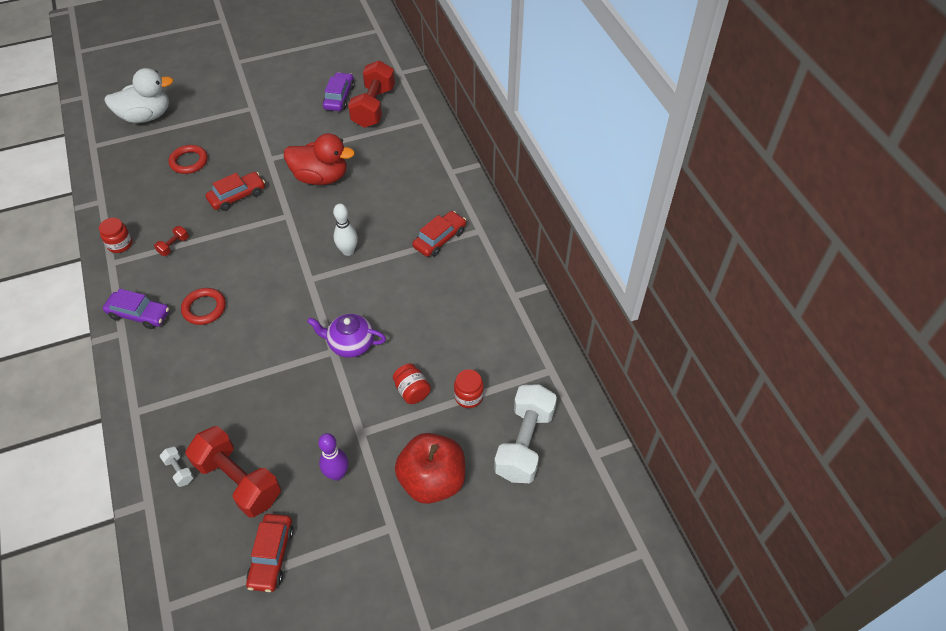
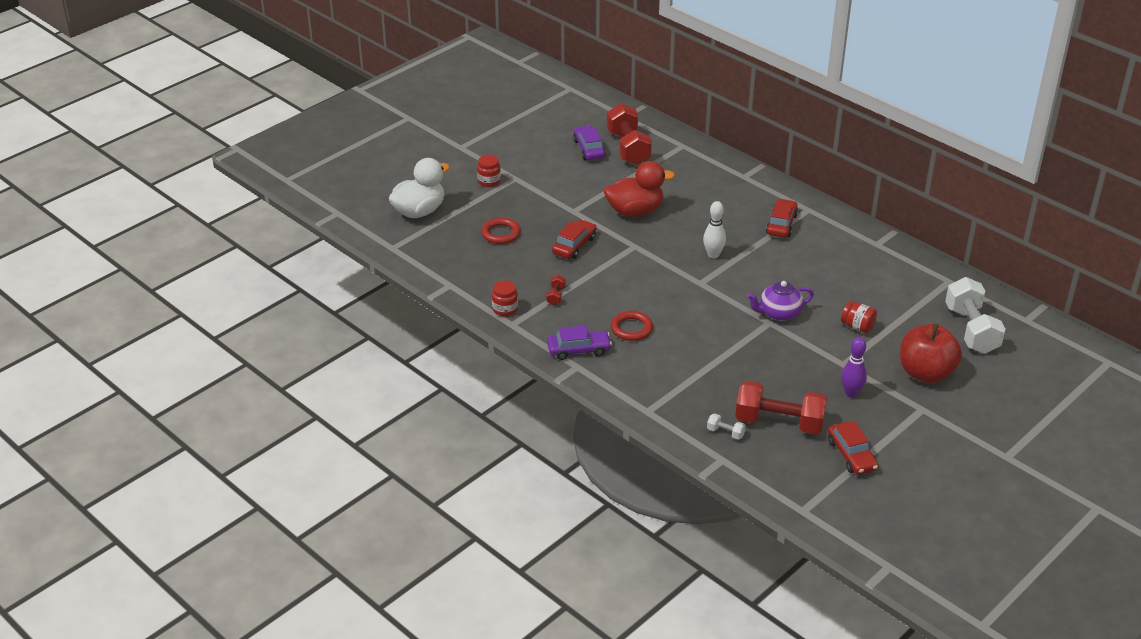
camera: 25 degrees left, 15 degrees down
(468, 396) = (903, 316): red jar -> red jar (489, 181)

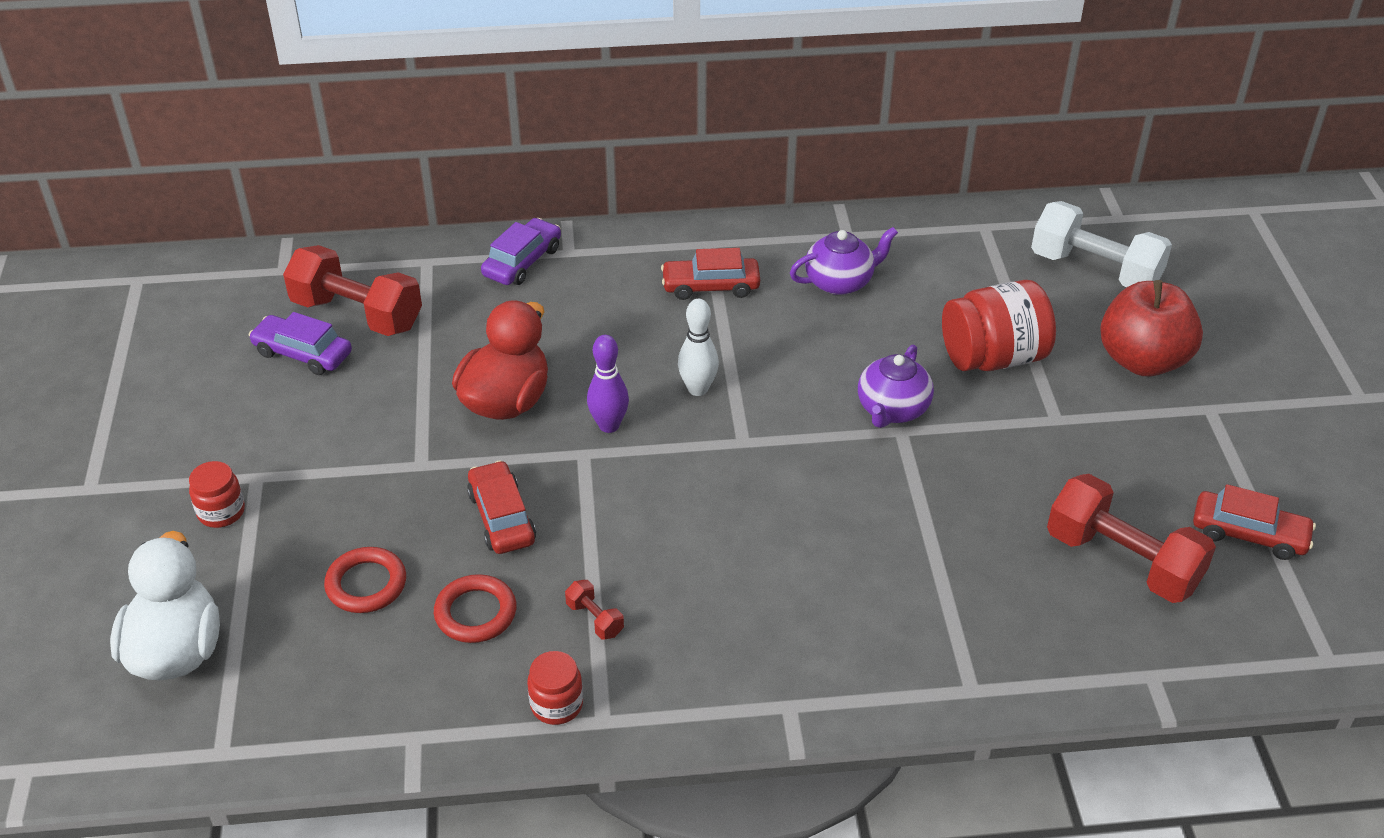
camera: 50 degrees left, 5 degrees up
(579, 350) = (752, 677): purple car -> purple car (522, 262)
(631, 328) = (766, 582): red ring -> red ring (475, 613)
(725, 432) = (1096, 633): white dumbbell -> none
(779, 422) = (1122, 561): red dumbbell -> red dumbbell turned 75 degrees clockwise
(781, 224) = (710, 286): red car -> red car turned 60 degrees counterclockwise
(840, 258) = (840, 282): none -> purple teapot
(851, 393) = (1122, 451): purple bowling pin -> purple bowling pin (609, 425)
(857, 326) = (993, 357): red jar -> red jar, size x1.88

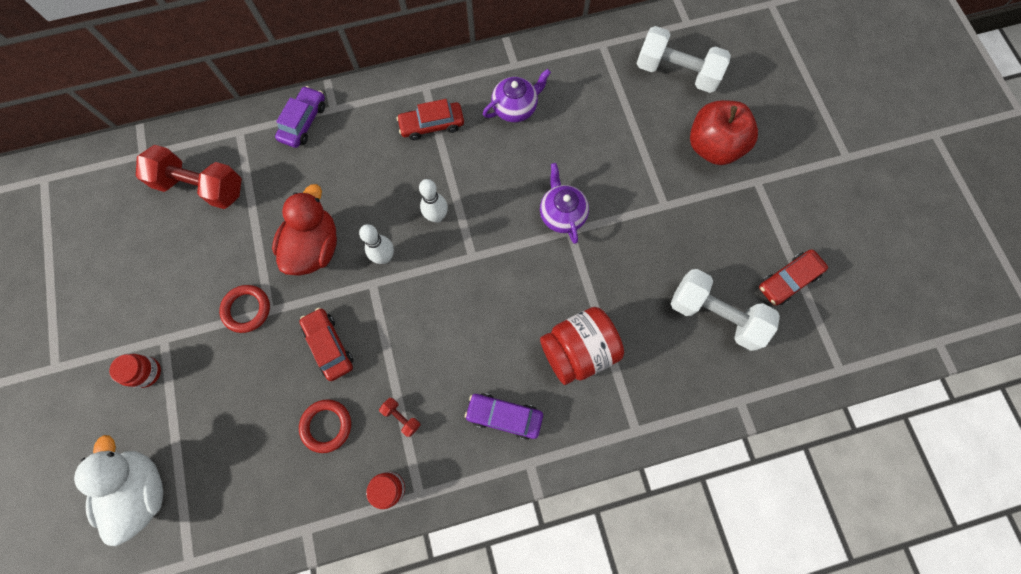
camera: 10 degrees left, 30 degrees up
(303, 353) = (172, 227): purple car -> purple car (504, 416)
(366, 584) = (253, 415): red ring -> red ring (247, 309)
(609, 425) = (384, 257): purple bowling pin -> white bowling pin
(892, 410) = (562, 214): purple teapot -> purple teapot turned 150 degrees clockwise
(993, 357) = (620, 159): red jar -> red jar (578, 350)
(1122, 561) = (715, 315): red dumbbell -> white dumbbell
(1249, 534) = (788, 280): red car -> red car turned 135 degrees clockwise

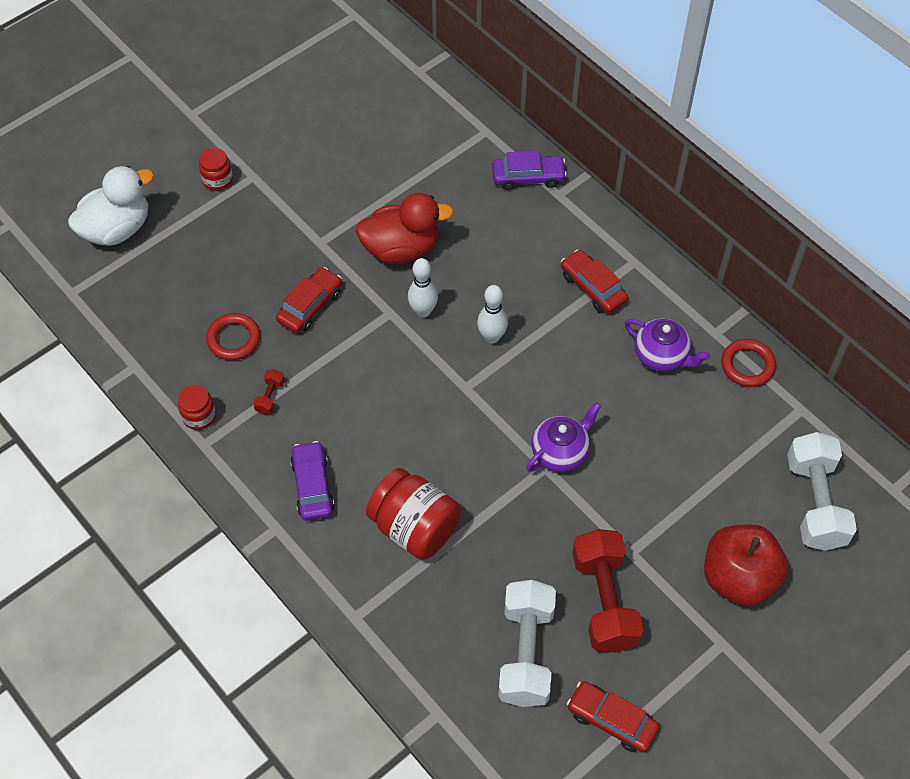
camera: 65 degrees right, 15 degrees down
(201, 186) = (412, 131): red dumbbell -> red dumbbell (604, 601)
(247, 309) = (312, 225): red ring -> red ring (747, 365)

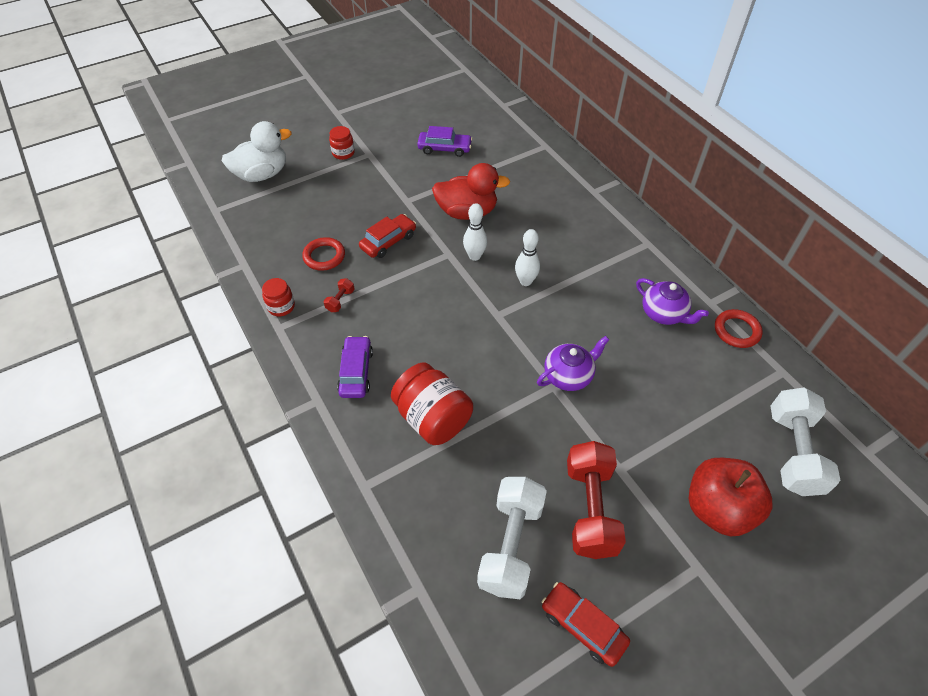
camera: 10 degrees right, 5 degrees down
(528, 177) = (572, 178): purple car -> purple car (444, 148)
(593, 287) = (612, 257): red car -> none

